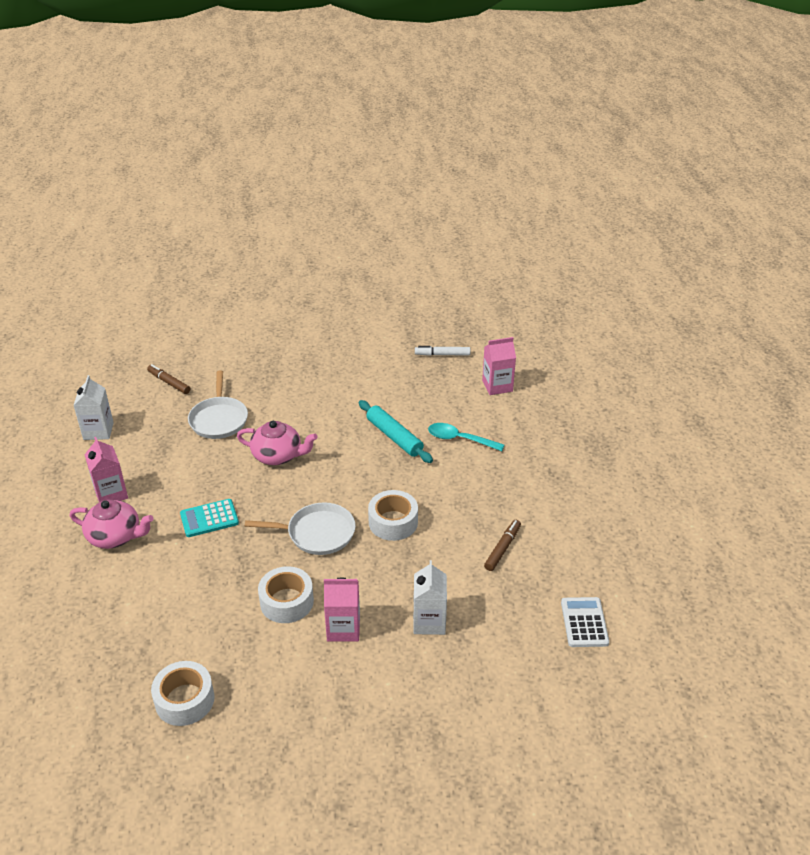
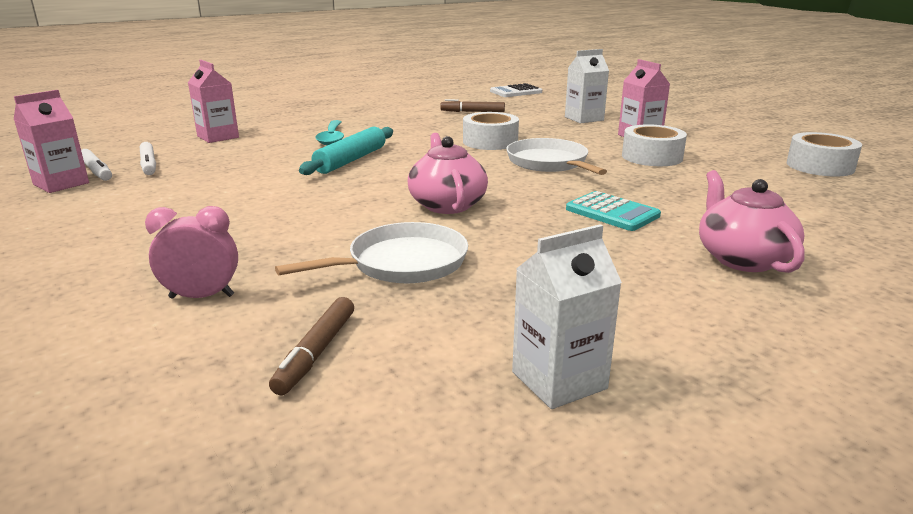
camera: 115 degrees left, 15 degrees down
(111, 494) = (682, 293): pink carton -> pink carton (61, 184)
(237, 362) = (202, 296): none -> pink clock
(441, 336) = (96, 171): none -> white marker

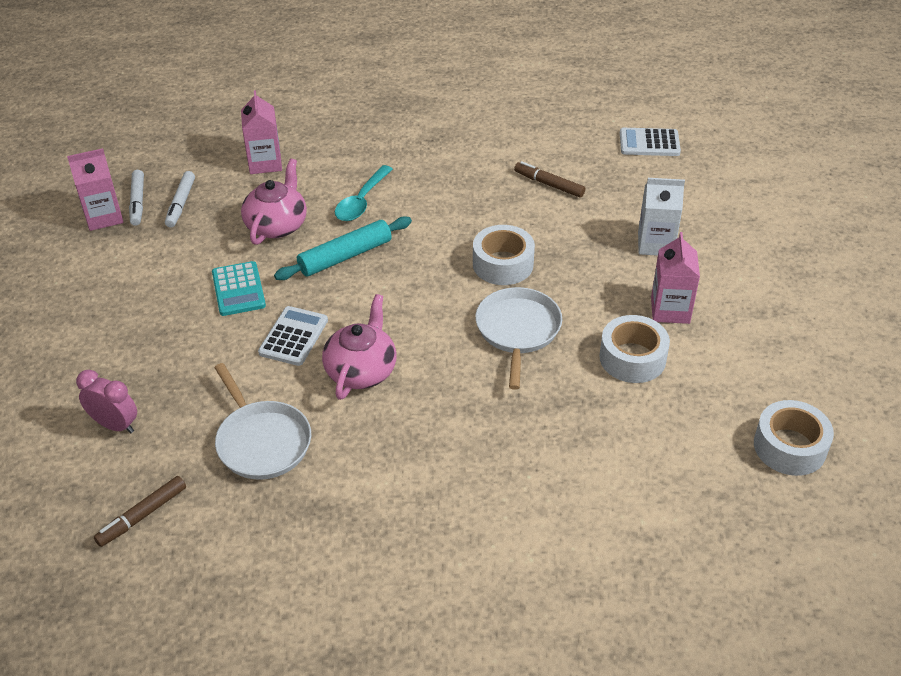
camera: 30 degrees right, 20 degrees up
(355, 202) = (294, 336): none -> white calculator
(402, 263) = (262, 441): white pan -> white pan turned 60 degrees clockwise
(559, 380) = (252, 608): white carton -> none
(612, 212) = (483, 441): turquoise calculator -> turquoise calculator (238, 289)
(742, 259) = (513, 551): pink teapot -> pink teapot (277, 225)

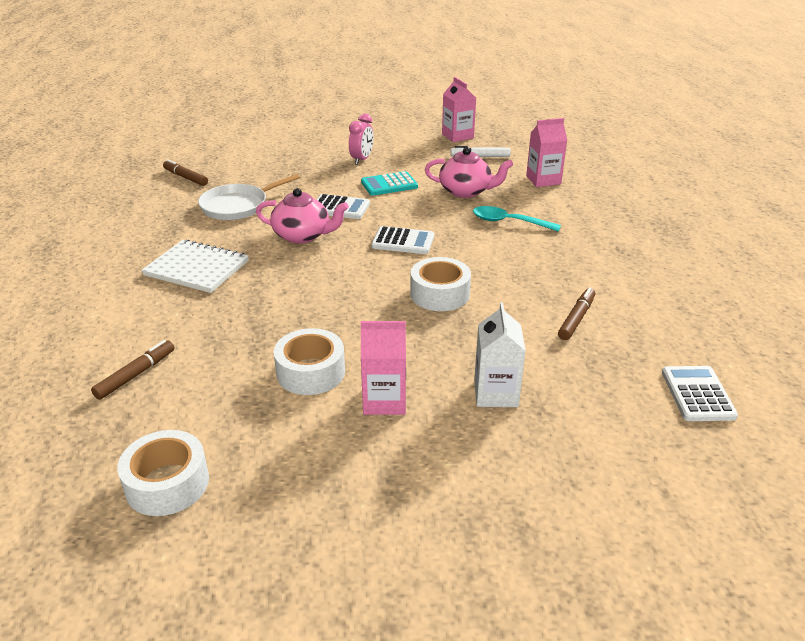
camera: 85 degrees right, 10 degrees down
(115, 425) = (261, 162): pink clock -> pink clock (362, 159)
(138, 202) = (477, 144): white marker -> none
(345, 256) = (434, 220): turquoise rolling pin -> none
(391, 284) = (403, 241): none -> white calculator
(429, 468) = (197, 268): none -> white notebook
(518, 330) = (349, 304): white pan -> none
(643, 495) = (135, 374): none -> brown marker

